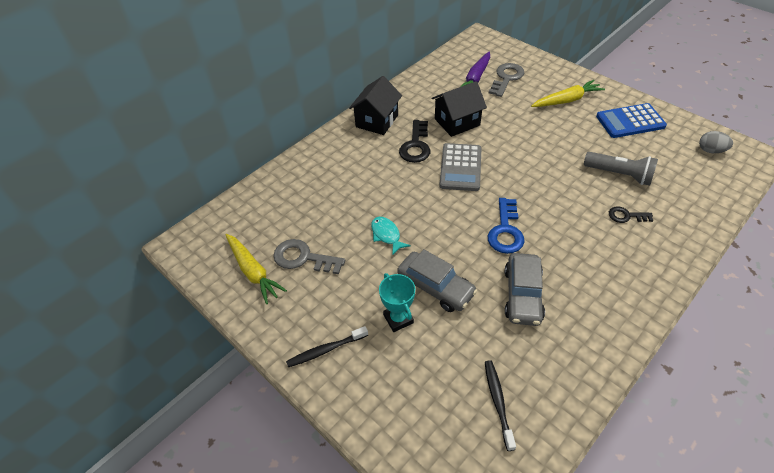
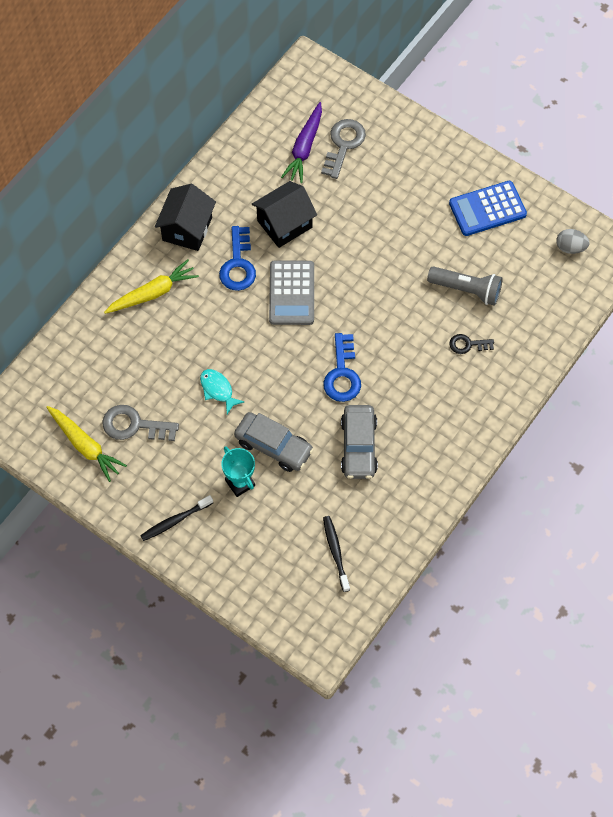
camera: 10 degrees left, 15 degrees up
(416, 146) = (238, 265): black key -> blue key
(566, 100) = (416, 179): yellow carrot -> yellow carrot (153, 293)

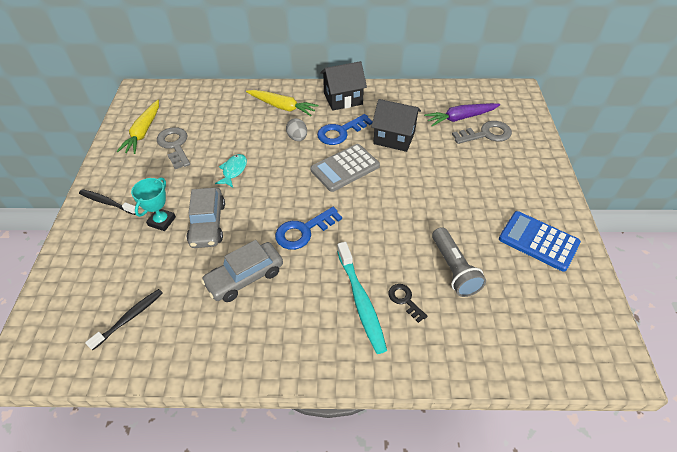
camera: 55 degrees right, 15 degrees down
(446, 375) = (361, 301): none -> turquoise toothbrush
(570, 247) = (577, 324): grey egg -> grey egg (297, 138)

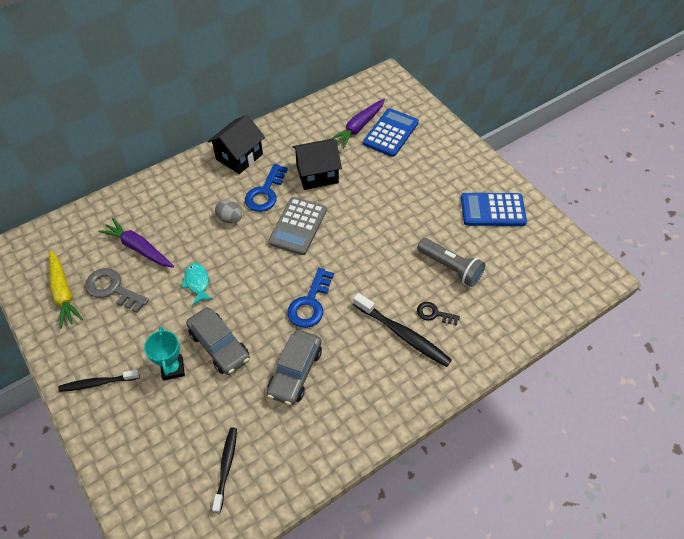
camera: 35 degrees left, 5 degrees up
(216, 127) = (139, 248): none -> purple carrot
(282, 107) = (187, 194): yellow carrot -> none
(361, 301) = (403, 334): turquoise toothbrush -> black toothbrush
(486, 134) = (390, 133): grey key -> blue calculator

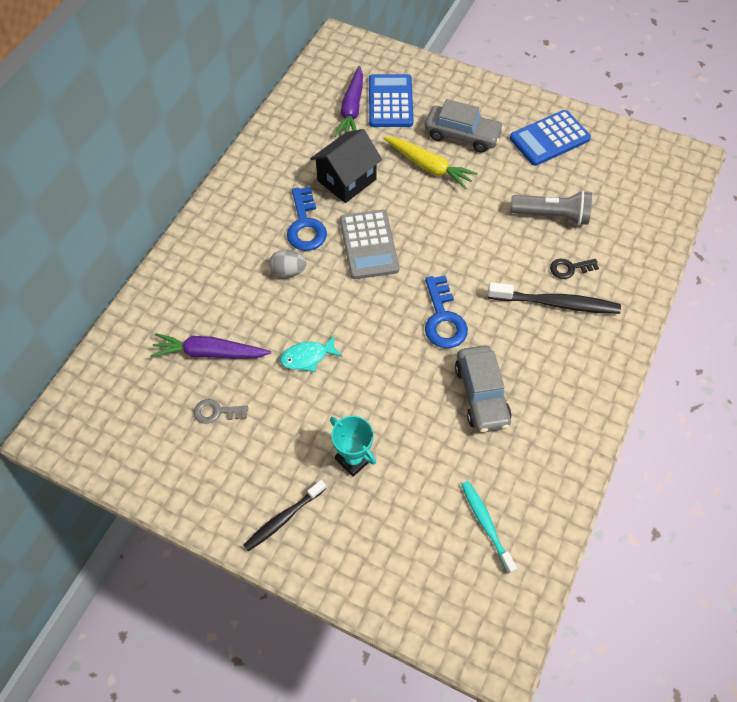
camera: 30 degrees left, 5 degrees up
(63, 292) = (161, 445): yellow carrot -> yellow carrot (428, 166)
(112, 289) = (216, 412): grey key -> grey key, size x0.60
(197, 283) = (307, 357): turquoise fish -> turquoise fish turned 60 degrees counterclockwise
(219, 346) = (384, 410): grey car -> grey car (462, 135)
(226, 467) = (486, 524): black toothbrush -> turquoise toothbrush
(239, 157) = (244, 198): black house -> none

